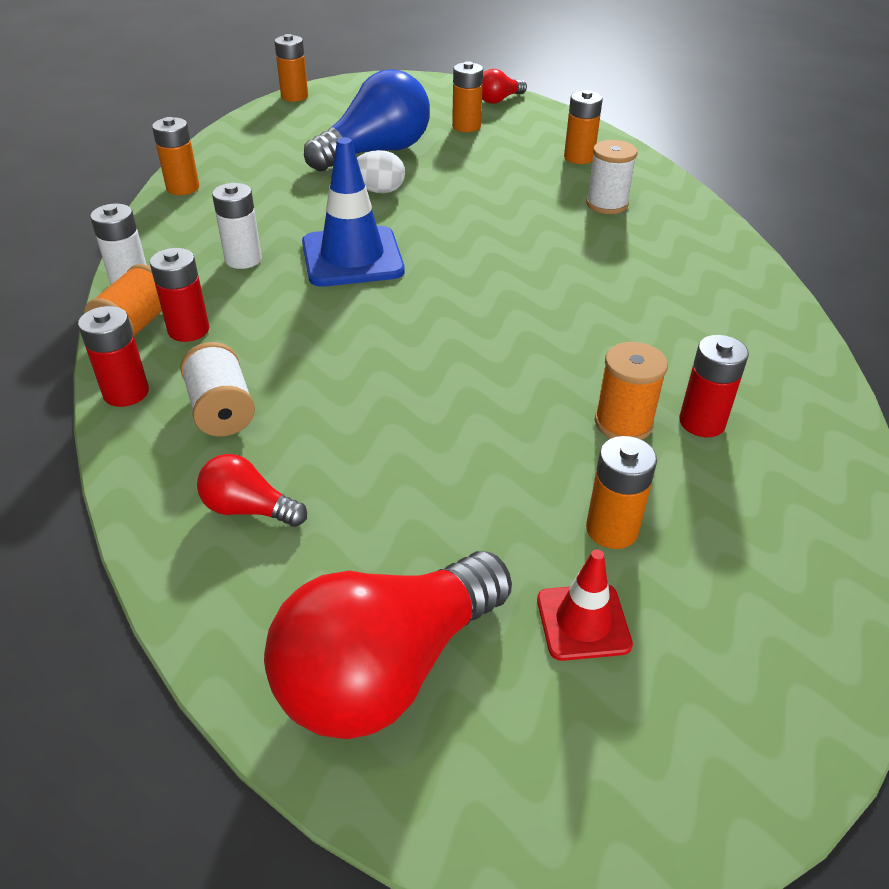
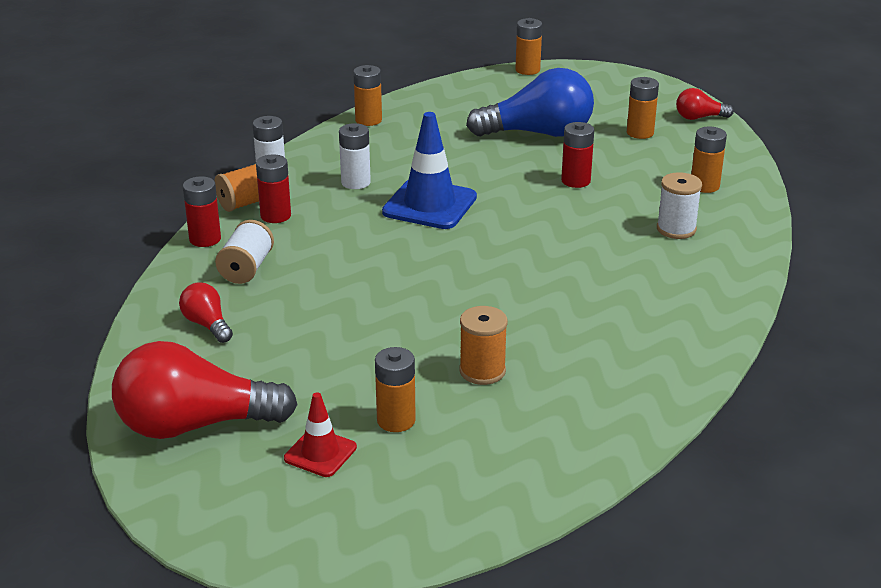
camera: 35 degrees right, 10 degrees down
(379, 191) = (505, 164): white egg -> none
(702, 422) = (537, 392): red battery -> red battery (575, 181)

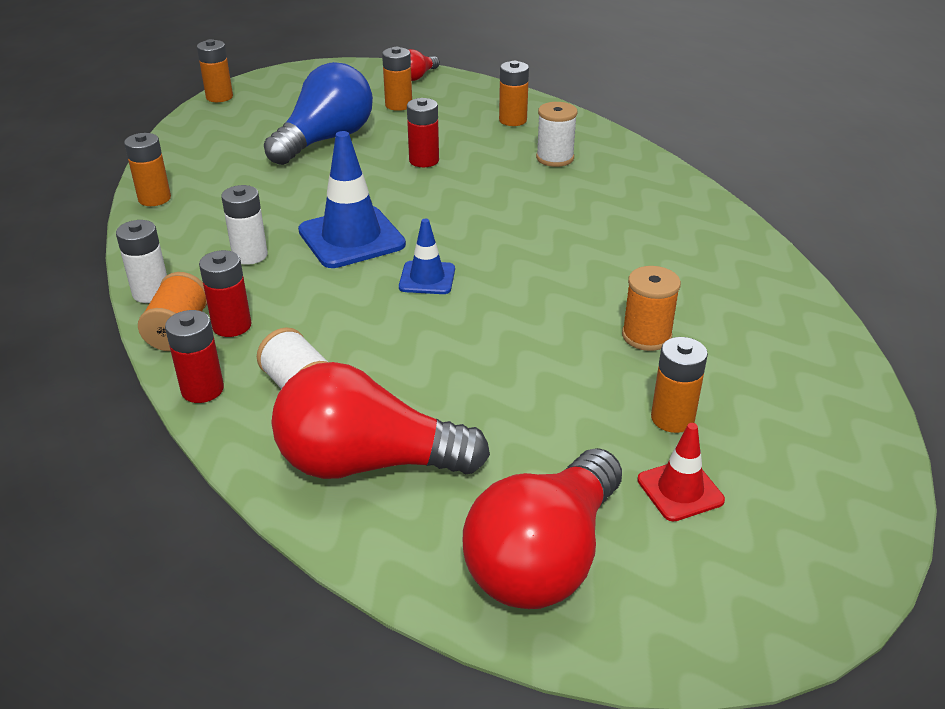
camera: 50 degrees left, 5 degrees up
(207, 324) = (367, 463): red light bulb -> red light bulb, size x2.10
(424, 254) = (427, 278): none -> blue traffic cone

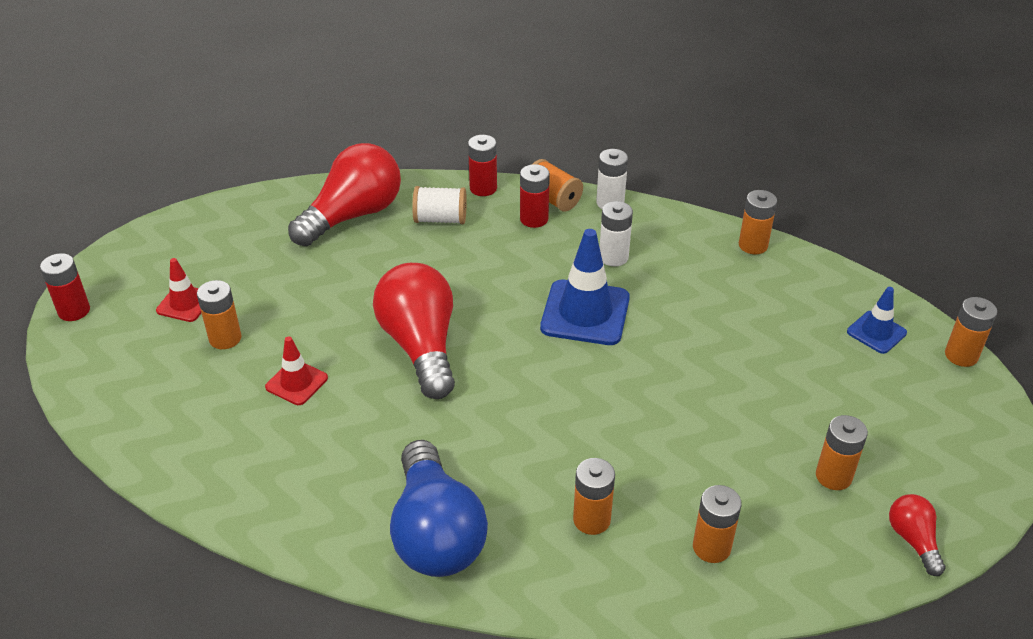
camera: 130 degrees right, 5 degrees up
(326, 140) = (786, 380): blue light bulb -> blue light bulb (436, 533)
(424, 160) = (678, 422): red battery -> red battery (74, 311)
(427, 278) = (488, 321): blue traffic cone -> blue traffic cone (876, 332)
(544, 558) = (221, 235): red light bulb -> red light bulb (420, 346)
(555, 158) = (591, 520): white spool -> orange battery
(646, 336) = (296, 382): orange spool -> red traffic cone

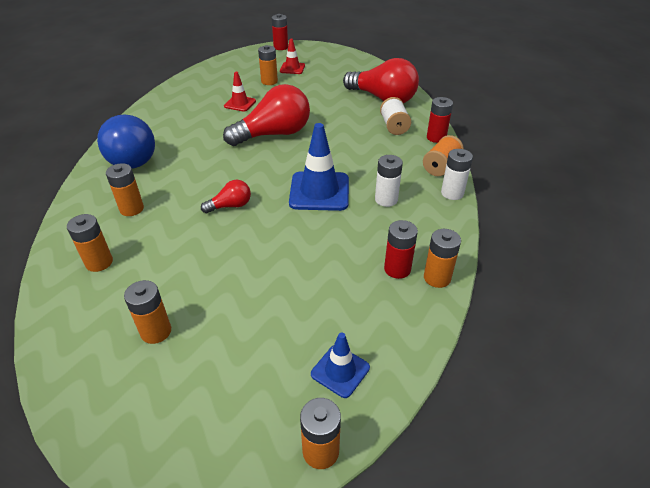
camera: 80 degrees right, 0 degrees up
(436, 533) = (131, 156): blue light bulb -> blue light bulb turned 90 degrees counterclockwise
(534, 219) = (413, 161): red battery -> red battery (397, 269)
(913, 540) = (80, 385): red light bulb -> red light bulb (230, 206)

